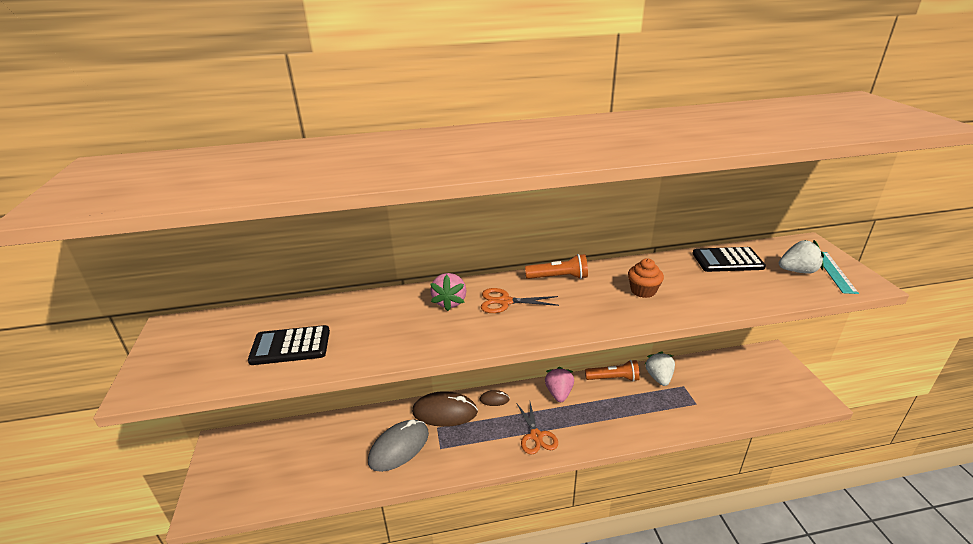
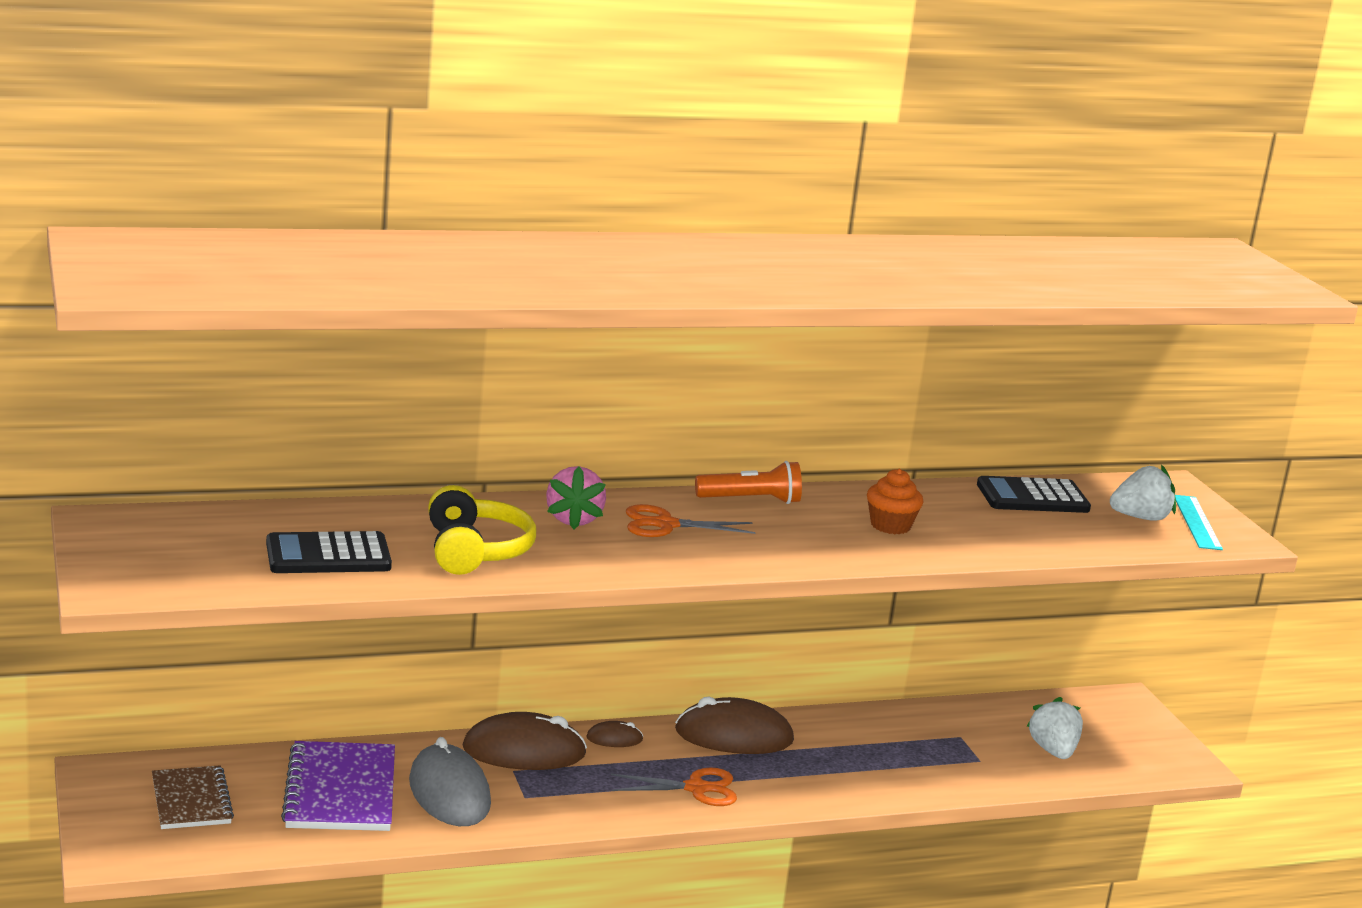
camera: 10 degrees left, 10 degrees down
(258, 462) = (191, 800): none -> brown notebook
(340, 449) = (341, 791): none -> purple notebook
(383, 334) = (475, 551): none -> yellow headphones
(399, 447) = (449, 793): grey mouse -> grey mouse turned 60 degrees counterclockwise
(536, 436) = (696, 788): orange scissors -> orange scissors turned 75 degrees counterclockwise
(559, 393) = (734, 736): pink strawberry -> brown mouse
(613, 378) = (833, 720): orange flashlight -> none
(659, 377) = (917, 723): white strawberry -> white strawberry (1053, 751)

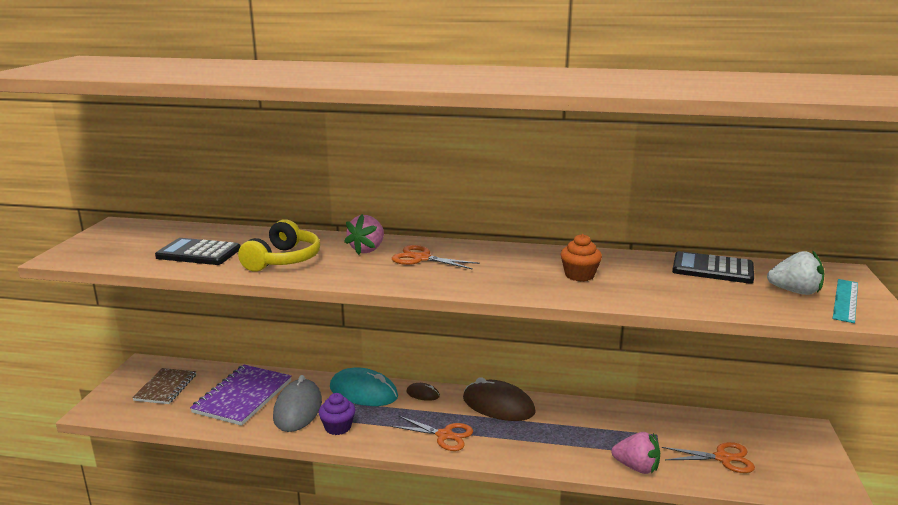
camera: 30 degrees right, 0 degrees up
(524, 751) = (363, 392): brown mouse -> turquoise mouse
(536, 806) = (338, 427): none -> purple cupcake
(751, 500) = (497, 250): orange flashlight -> none
(964, 781) = (636, 467): none -> pink strawberry
(1053, 751) = (723, 458): white strawberry -> orange scissors

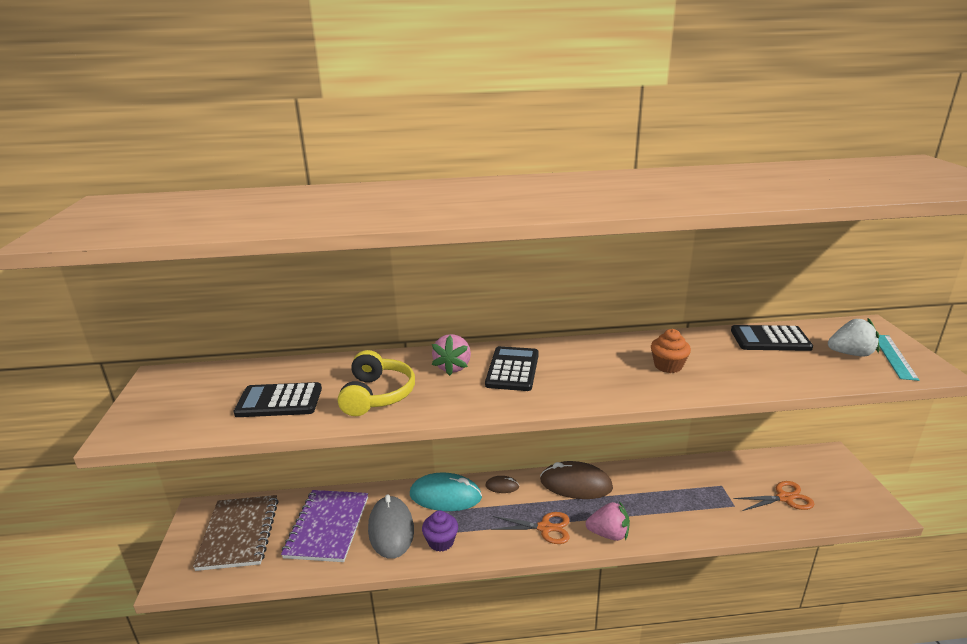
camera: 15 degrees left, 5 degrees up
(165, 387) = (239, 534): brown notebook -> brown notebook, size x1.52
(421, 258) = (512, 369): orange scissors -> black calculator
(636, 467) = (723, 523): pink strawberry -> pink strawberry (608, 534)

